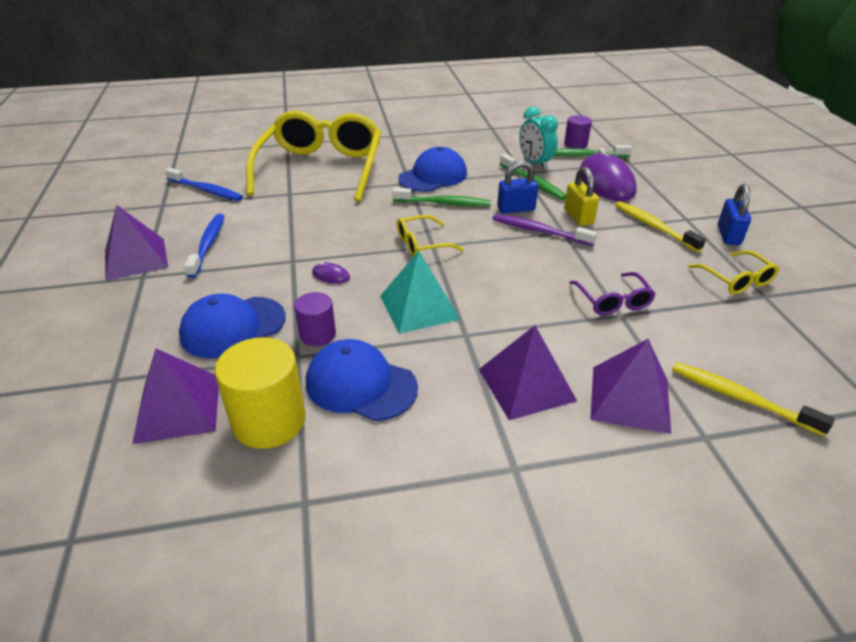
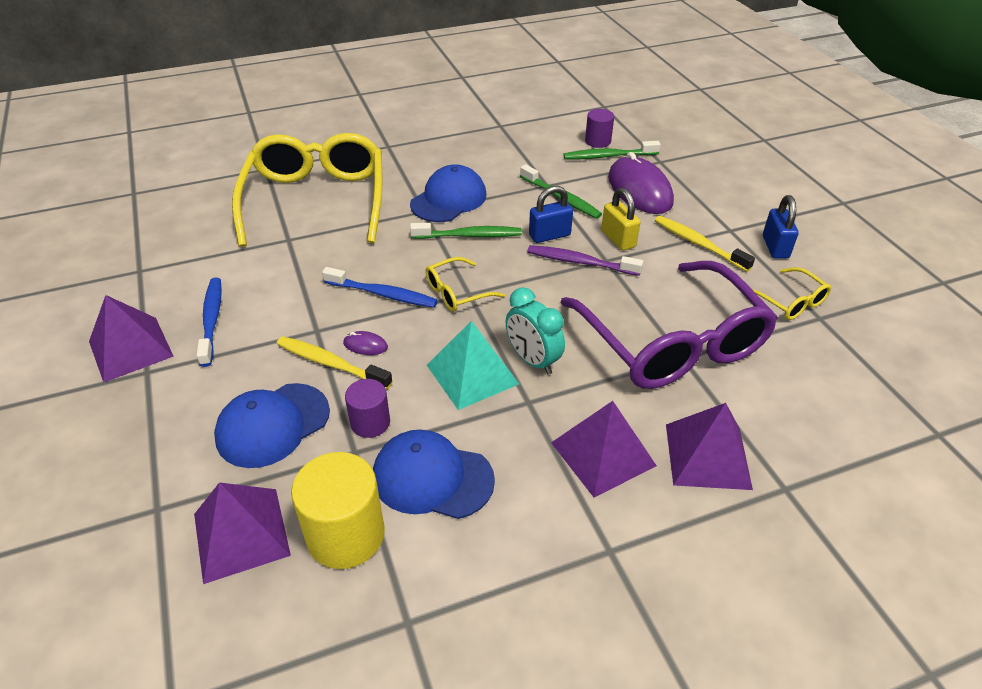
camera: 10 degrees left, 5 degrees up
(206, 190) = (187, 244): blue toothbrush -> blue toothbrush (383, 294)
(535, 163) = (558, 171): turquoise clock -> turquoise clock (533, 360)
(613, 301) = (672, 342): purple glasses -> purple glasses, size x2.36
(740, 398) = (812, 441): yellow toothbrush -> yellow toothbrush (331, 363)

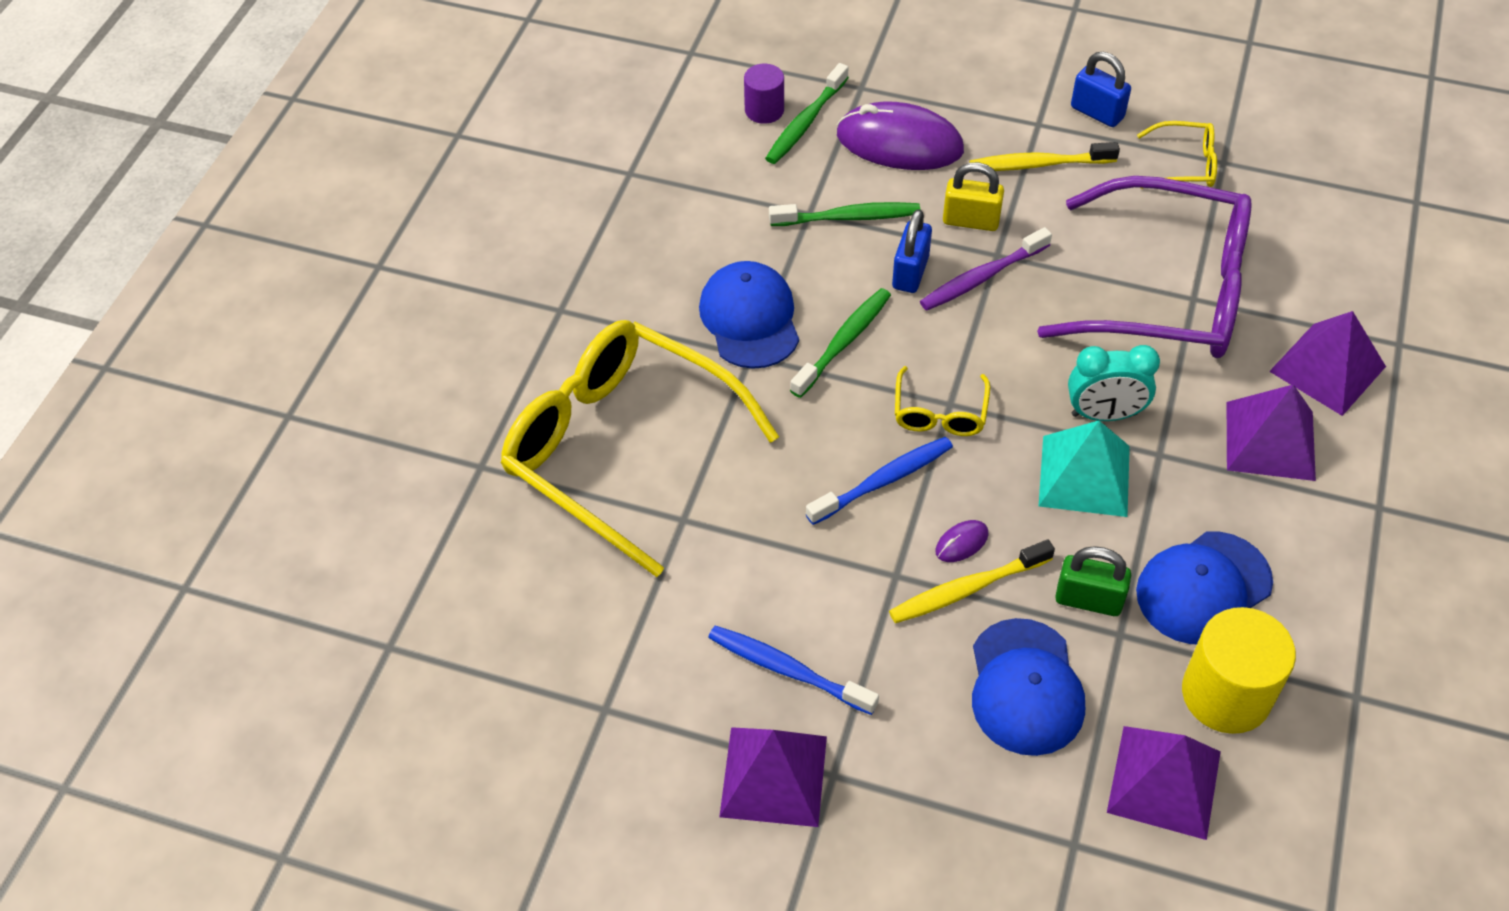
camera: 50 degrees left, 10 degrees up
(370, 422) = (1088, 599): purple cylinder -> green padlock

